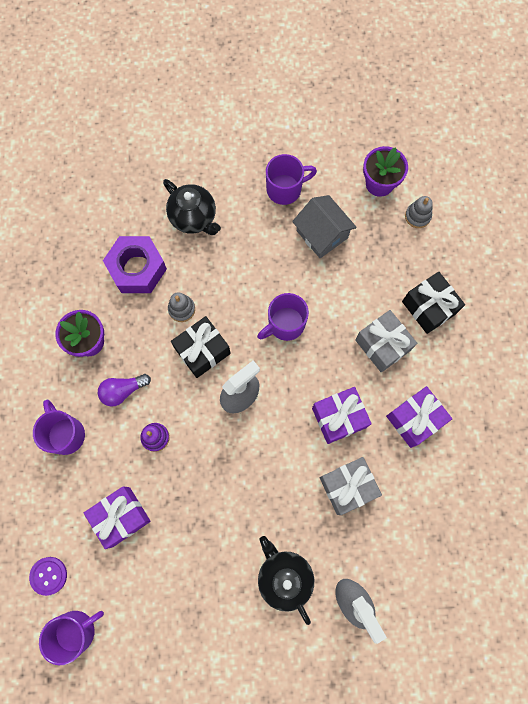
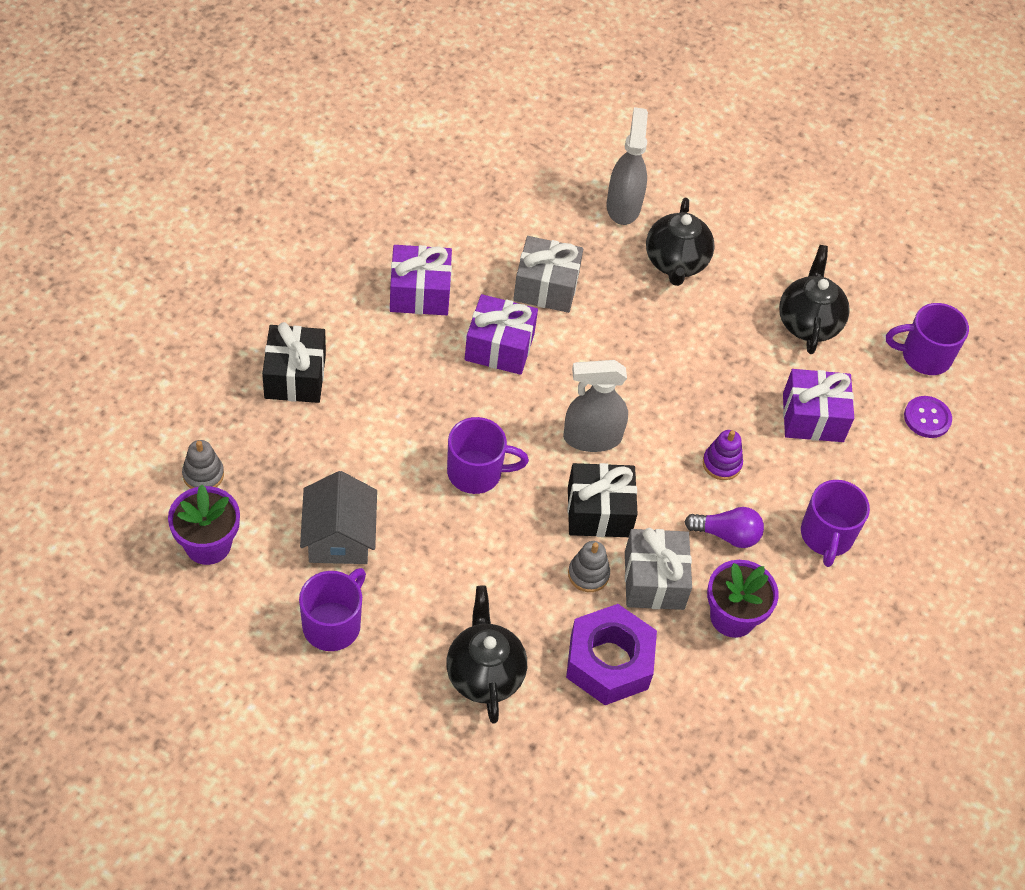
camera: 150 degrees left, 20 degrees down
(168, 596) = (808, 323): none -> black teapot
(285, 189) = (333, 624): purple mug -> purple mug turned 105 degrees clockwise
(382, 345) = (385, 377): grey gift -> grey gift (654, 580)

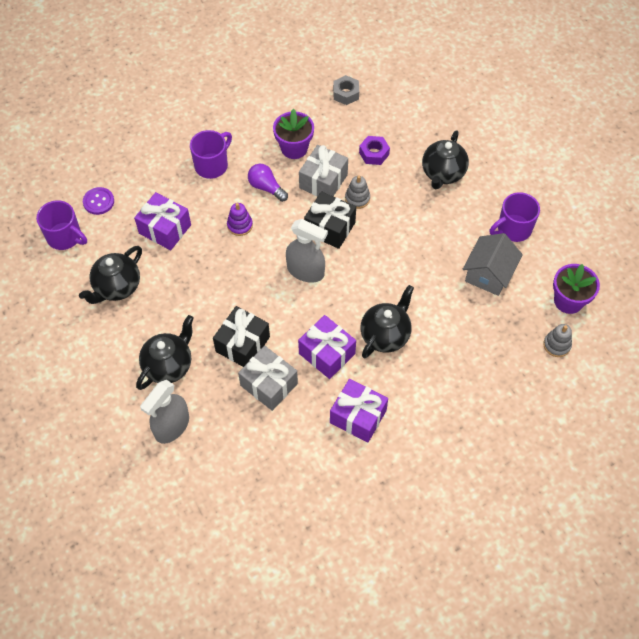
camera: 145 degrees left, 5 degrees up
(295, 376) = (472, 388): black gift -> black gift (242, 344)
(438, 398) = (385, 335): none -> black teapot
(476, 472) = (388, 279): purple mug -> none
(609, 662) = (374, 154): purple nut -> purple nut, size x0.56
(721, 757) = (346, 94): none -> grey nut

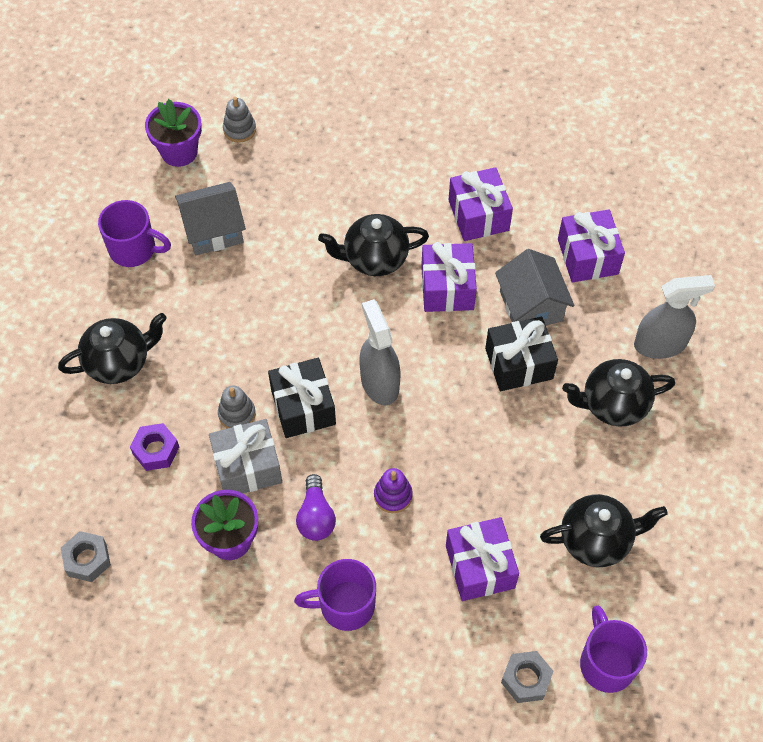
camera: 135 degrees left, 0 degrees up
(98, 201) = (526, 679): purple button -> grey nut
(266, 447) = (587, 256): none -> purple gift
(269, 384) = (531, 306): grey gift -> grey house

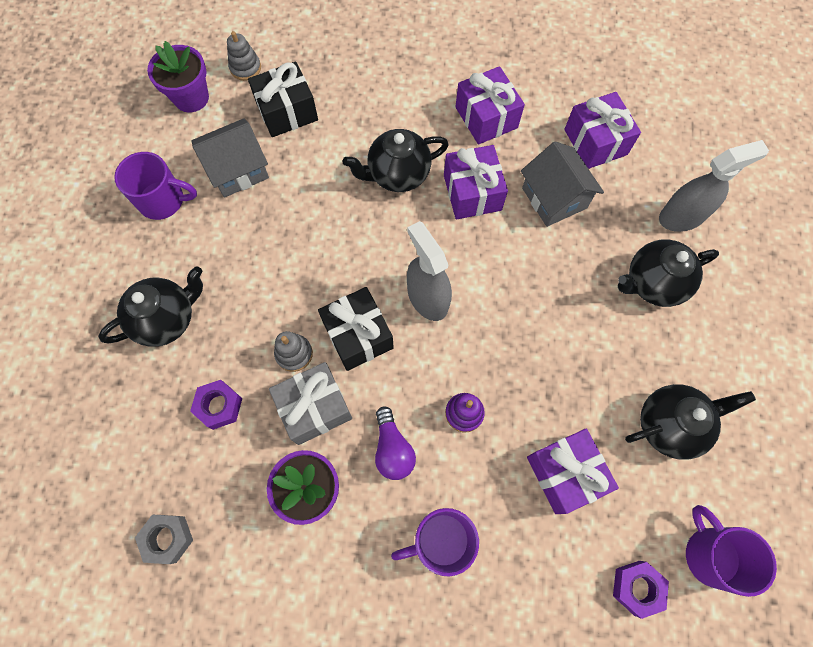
camera: 10 degrees left, 10 degrees up
(519, 363) = (555, 257): black gift -> black gift (287, 112)
(526, 679) = (636, 587): grey nut -> purple nut

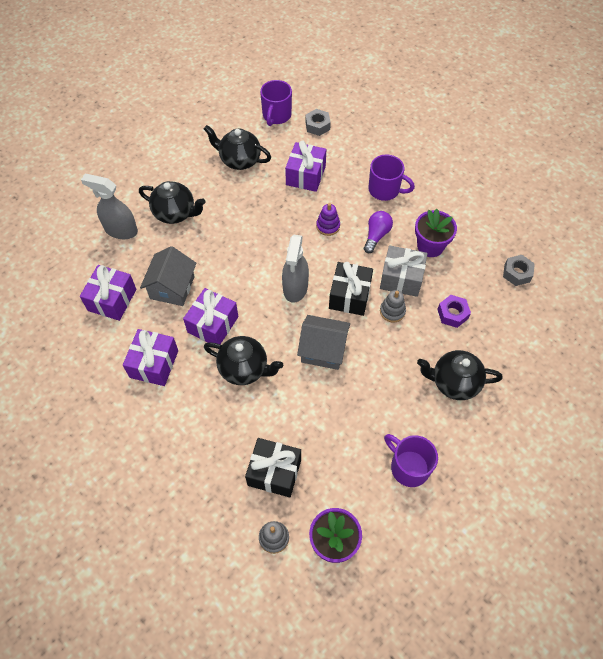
camera: 140 degrees left, 10 degrees down
(238, 170) = (342, 451): grey house -> grey house (323, 350)
(636, 587) = (317, 126): purple nut -> grey nut

